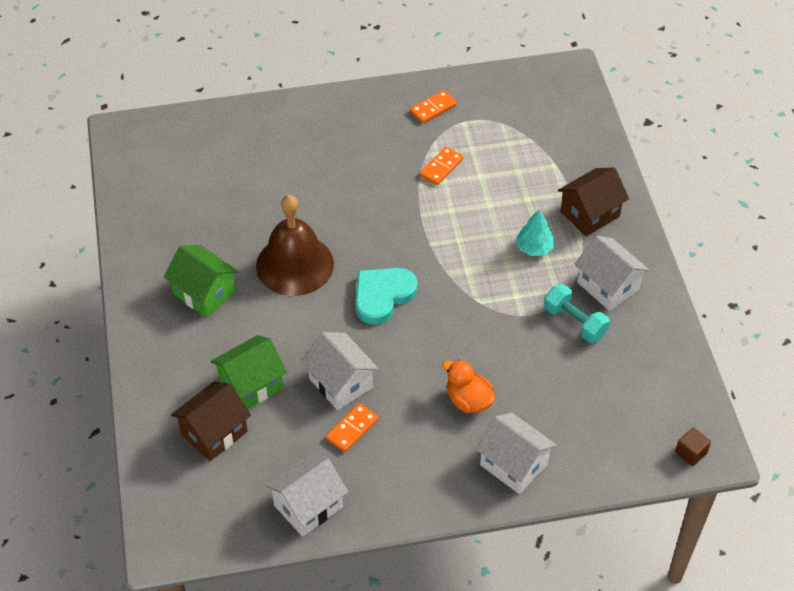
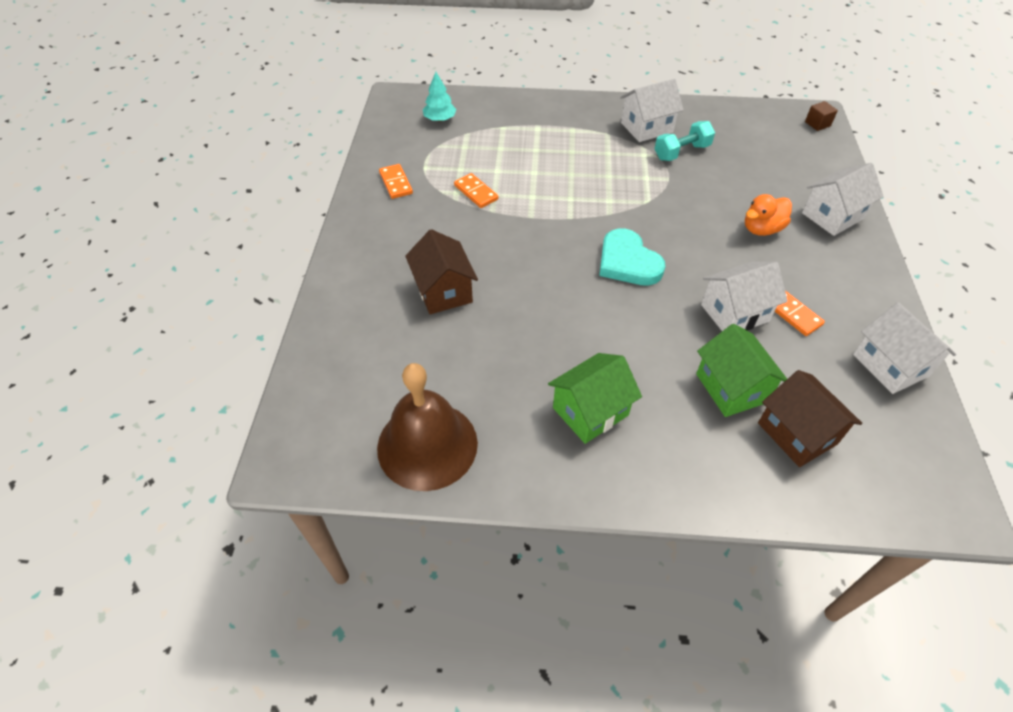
camera: 75 degrees left, 0 degrees up
(295, 264) = (569, 322): brown bell -> brown bell (427, 445)
(534, 247) = (594, 157): turquoise tree -> turquoise tree (440, 119)
(590, 214) = (565, 120): brown house -> brown house (443, 291)

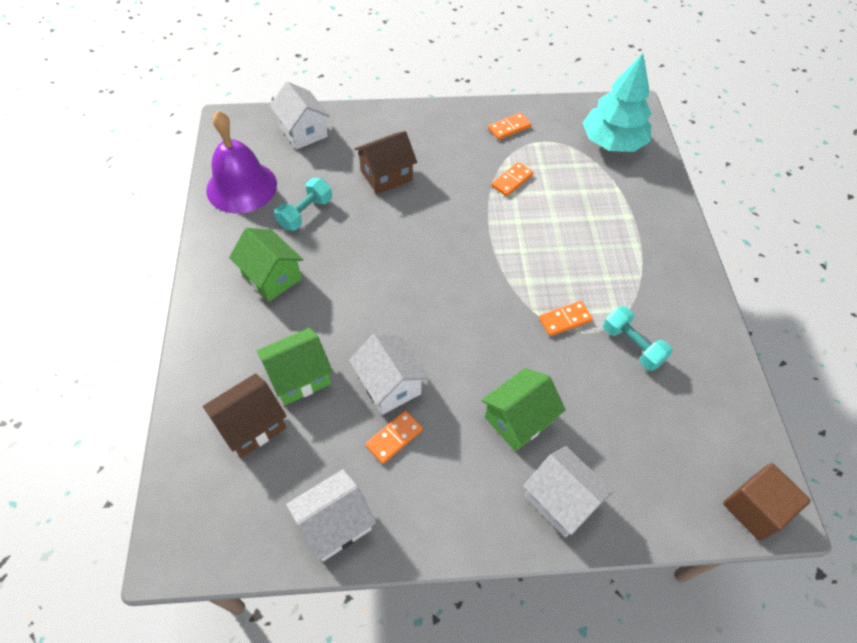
camera: 80 degrees right, 5 degrees up
(427, 445) = (241, 187): brown bell -> purple bell
(440, 119) = (612, 142): turquoise tree -> turquoise tree, size x2.03
(490, 373) = (305, 213): none -> turquoise dumbbell
(628, 262) = (443, 298): turquoise heart -> none
(646, 127) = (666, 311): white house -> white house (303, 131)
(655, 185) = (565, 319): none -> orange domino
(761, 229) = (518, 419): orange duck -> green house
(817, 124) = (754, 509): brown cube -> brown cube, size x1.83

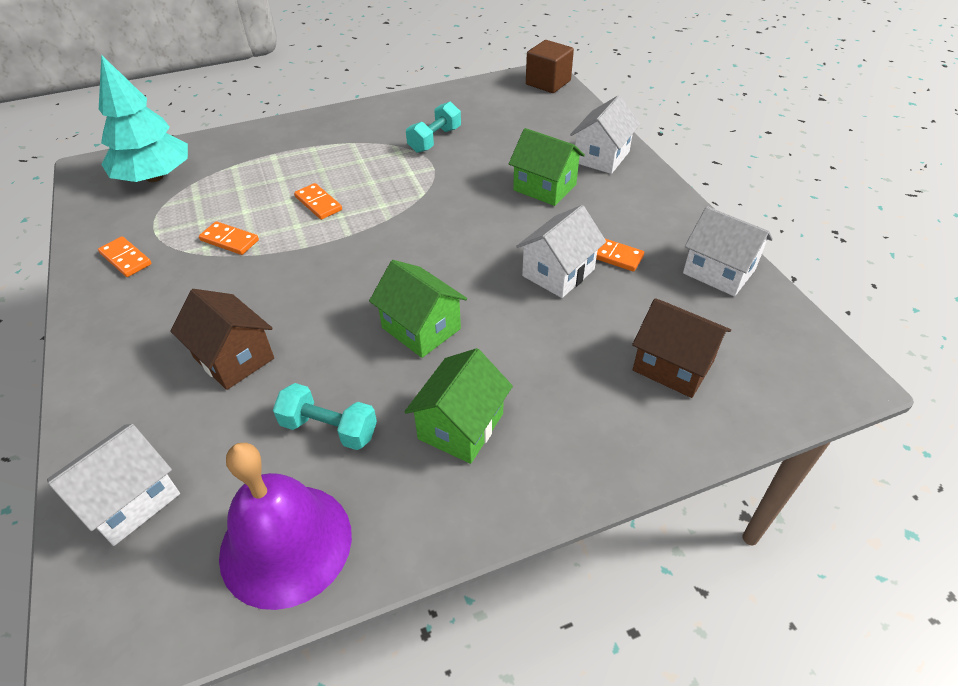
camera: 105 degrees left, 10 degrees down
(299, 377) = (591, 346): green house -> green house (421, 328)
(565, 319) = (422, 177): orange domino -> orange domino (318, 203)

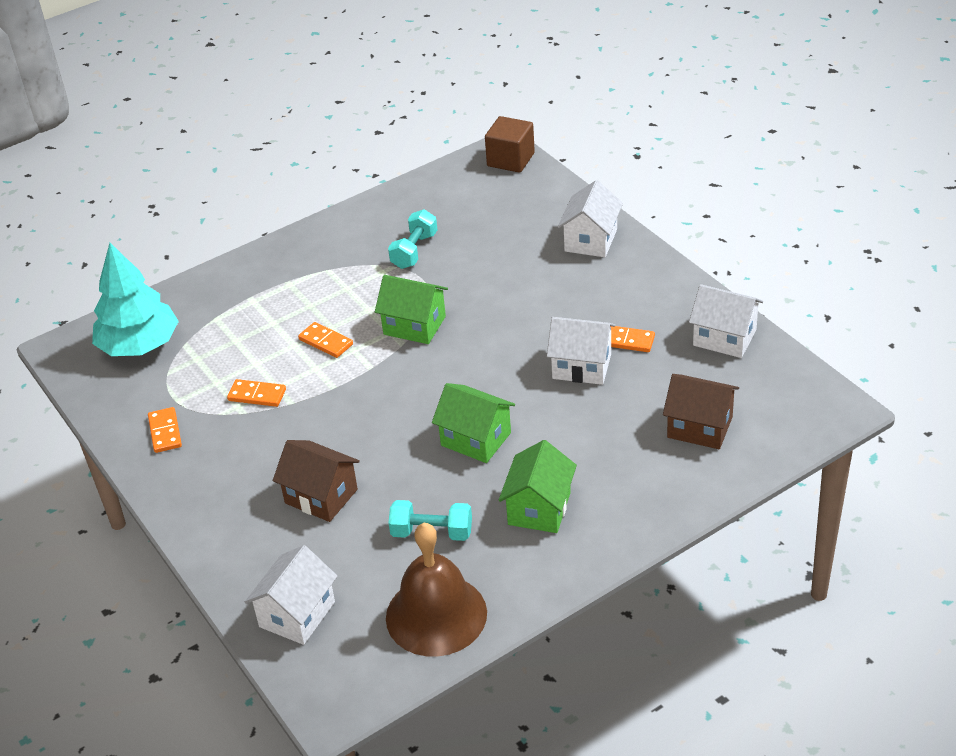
camera: 10 degrees left, 5 degrees down
(126, 259) = (165, 432): orange domino -> orange domino turned 45 degrees clockwise
(286, 544) = (436, 615): purple bell -> brown bell
(544, 187) = (544, 284): green house -> green house (414, 325)
(558, 273) = (581, 366): white house -> white house turned 75 degrees clockwise

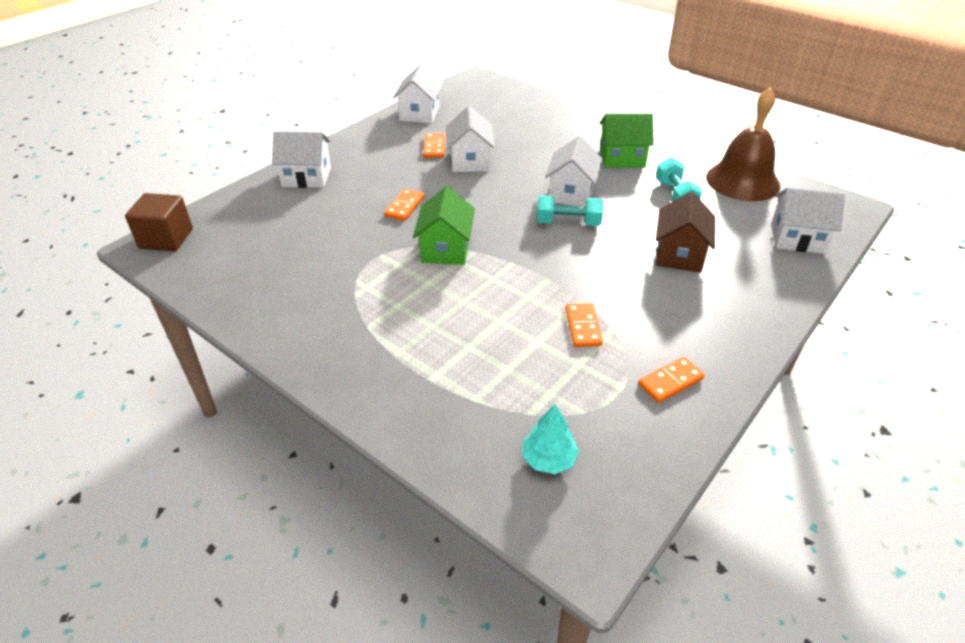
camera: 110 degrees left, 0 degrees up
(139, 346) = (549, 459): turquoise tree -> turquoise tree, size x0.49
(326, 342) = (487, 299): orange domino -> orange domino (405, 207)
(414, 251) = (329, 272): turquoise dumbbell -> turquoise dumbbell (568, 223)
(476, 439) = (571, 193): green house -> white house
(700, 427) = (513, 114): brown house -> none

